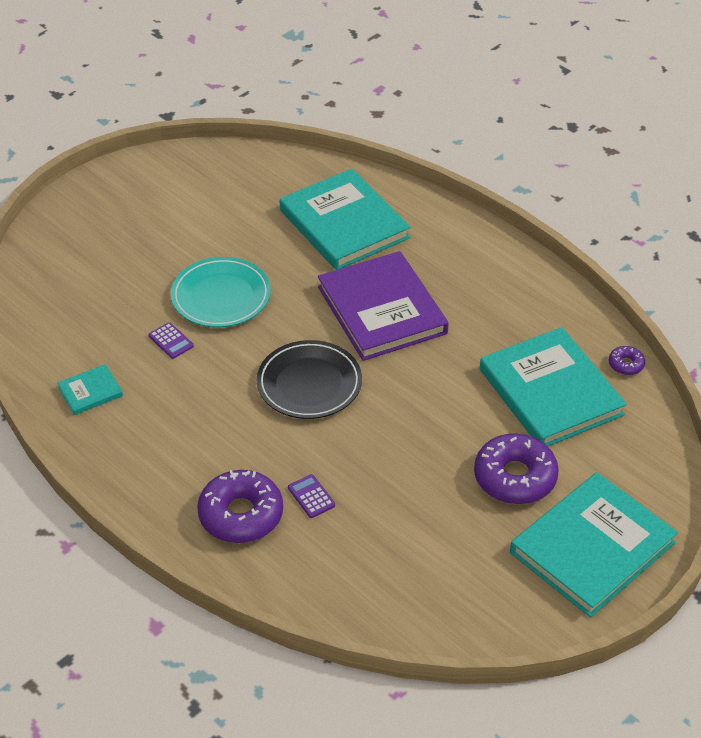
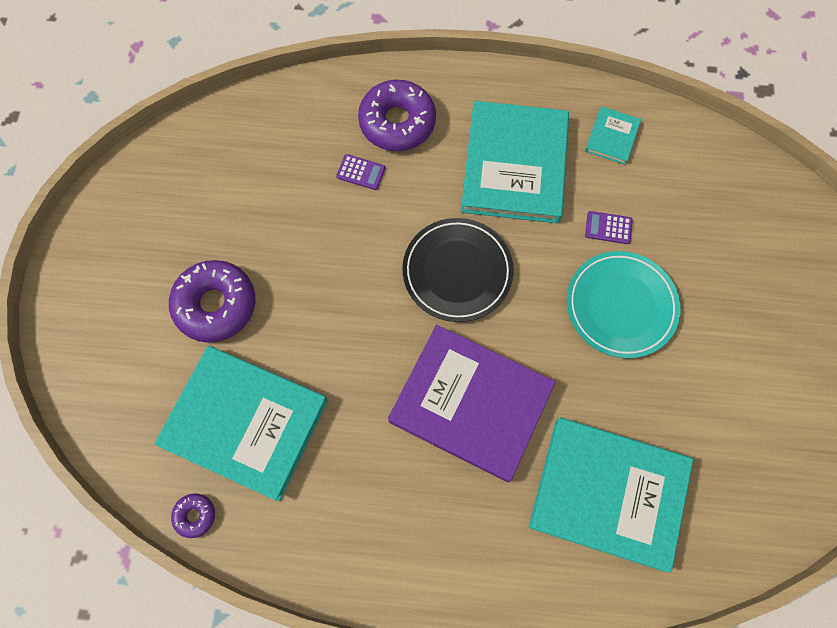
camera: 140 degrees right, 25 degrees up
(592, 548) = (111, 283): turquoise book -> turquoise book (514, 165)

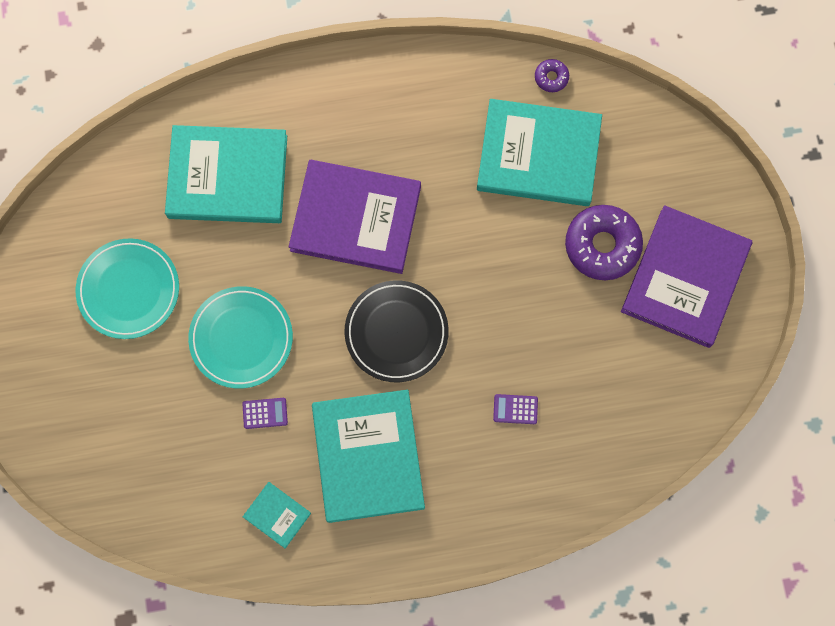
camera: 165 degrees right, 5 degrees up
(146, 251) = (685, 278): none -> purple book
(397, 122) = (496, 474): purple donut -> none
(612, 137) = (277, 515): turquoise book -> turquoise book turned 60 degrees counterclockwise
(738, 388) = (129, 290): none -> turquoise plate

